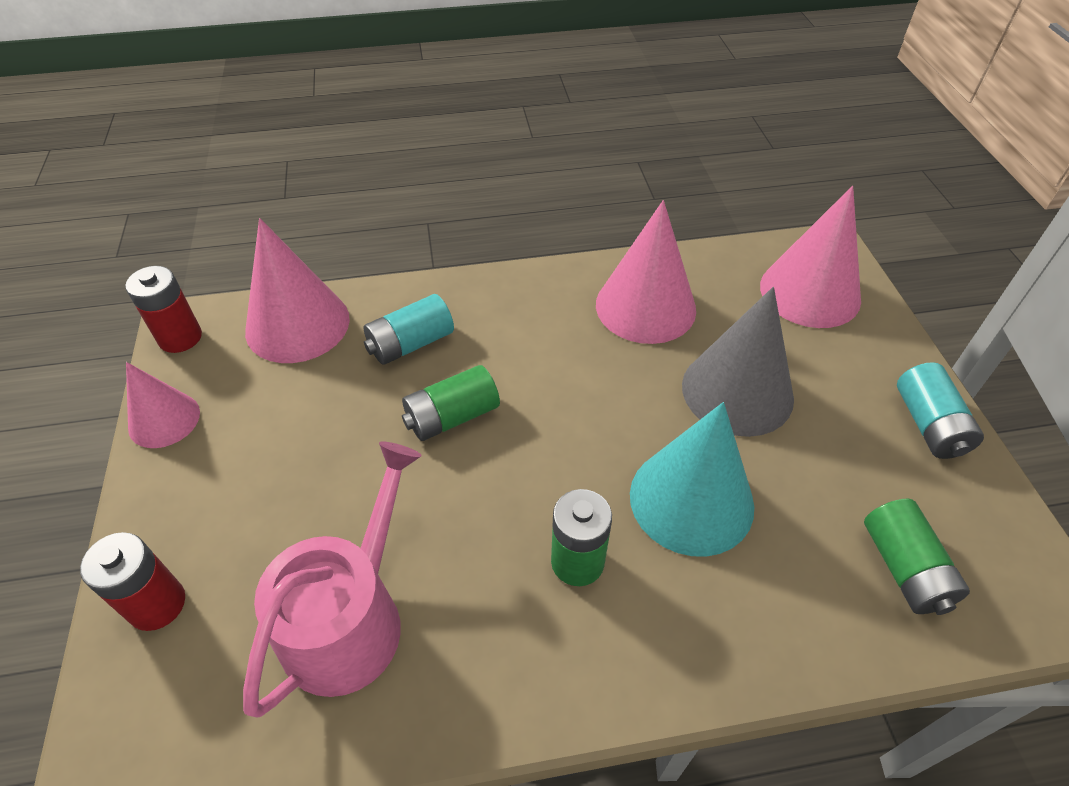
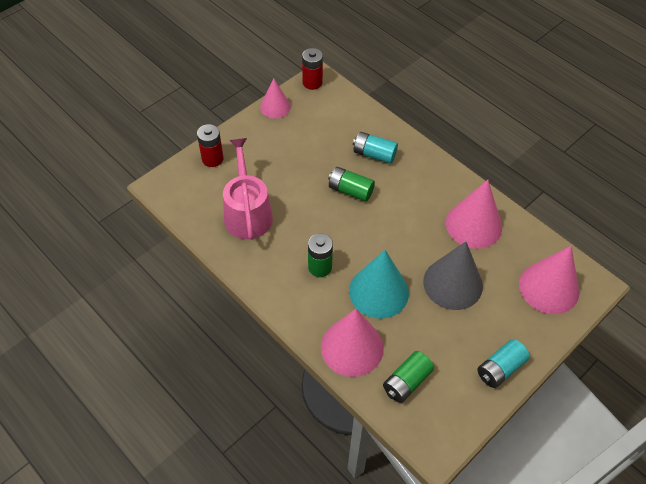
camera: 55 degrees right, 5 degrees up
(297, 324) = (350, 112): pink cone -> pink cone (352, 347)
(350, 617) = (247, 213): pink watering can -> pink watering can turned 90 degrees counterclockwise

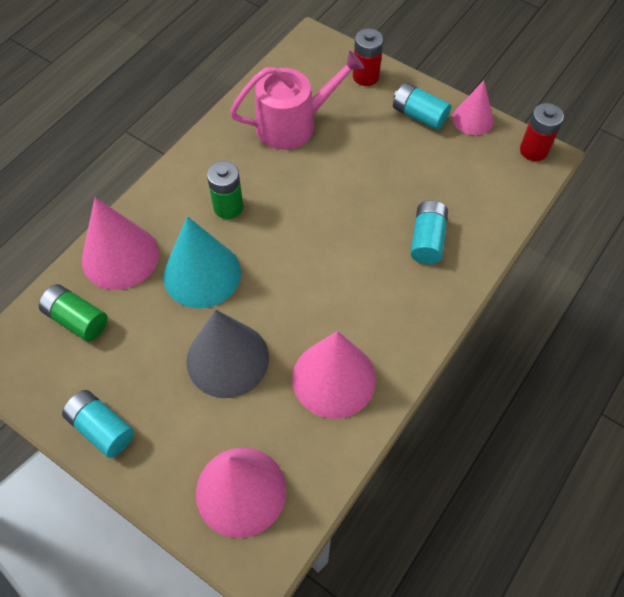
camera: 80 degrees right, 5 degrees up
(262, 135) = (419, 115): none -> turquoise battery
(350, 190) = (355, 221): green battery -> none

